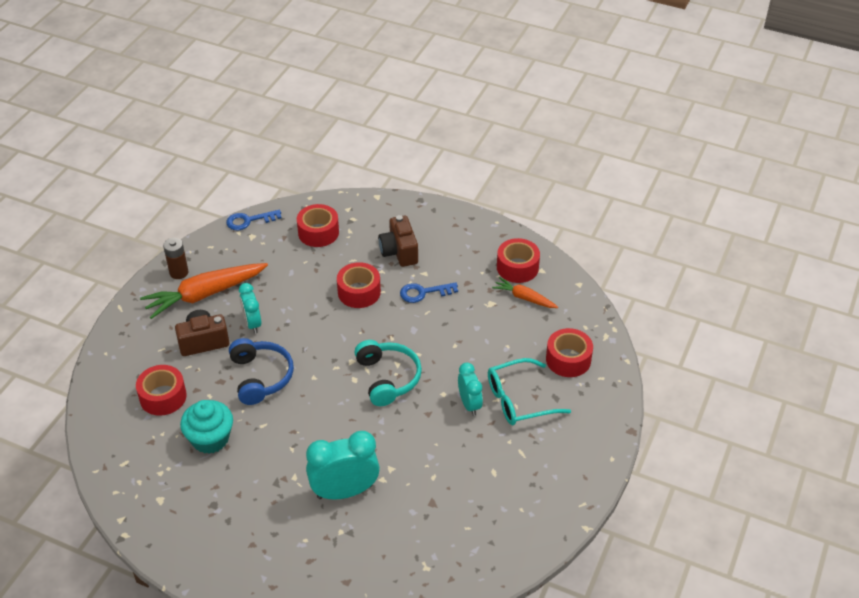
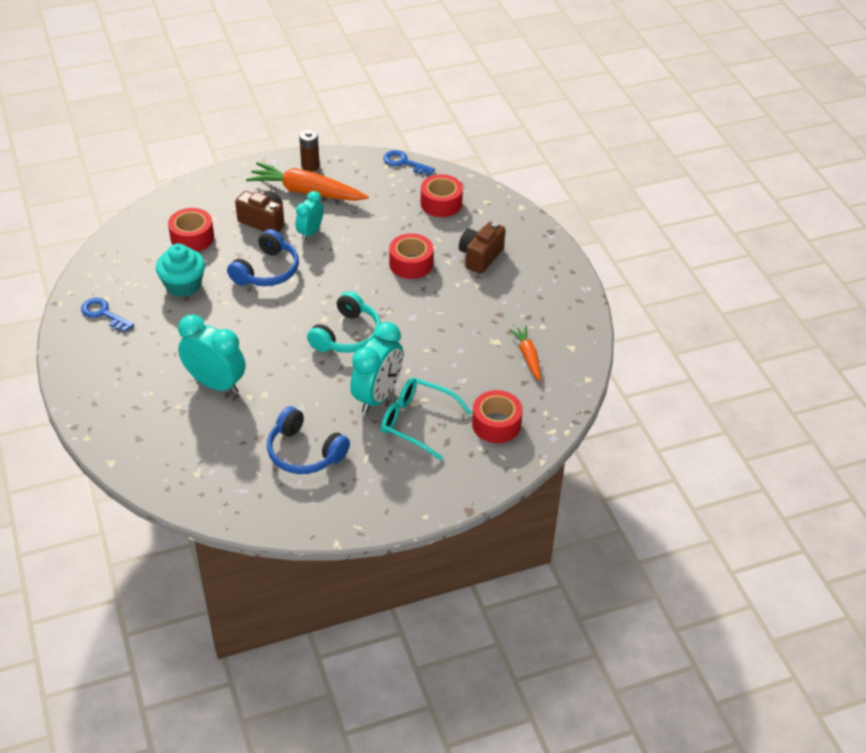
camera: 45 degrees right, 0 degrees up
(423, 292) = (456, 297): blue key -> blue key (103, 314)
(469, 404) = (377, 396): turquoise clock -> turquoise clock, size x1.67
(477, 485) = (304, 452): none -> blue headphones
(517, 267) = (555, 331): red tape -> none

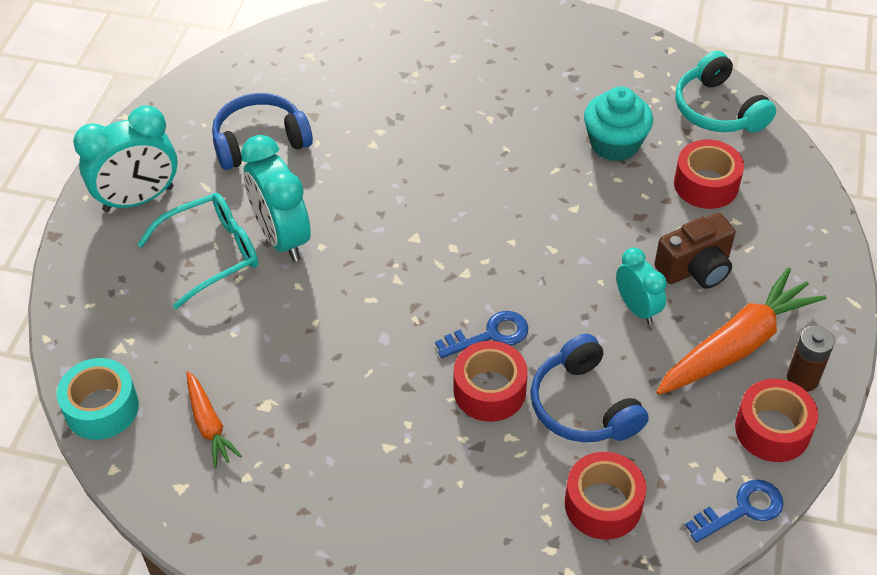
camera: 125 degrees right, 5 degrees up
(103, 314) = (611, 64): blue key -> blue key (490, 335)
(215, 384) = (423, 112): turquoise clock -> turquoise clock (138, 199)
(267, 271) = (586, 230): blue headphones -> blue headphones (583, 405)
(347, 335) = (405, 256): turquoise headphones -> turquoise headphones (718, 109)
(480, 257) = (442, 485): brown camera -> none
(496, 424) = (138, 326): red tape -> red tape (772, 429)
(528, 356) = (209, 425): orange carrot -> orange carrot turned 45 degrees clockwise
(560, 406) = (102, 408): none -> turquoise tape

